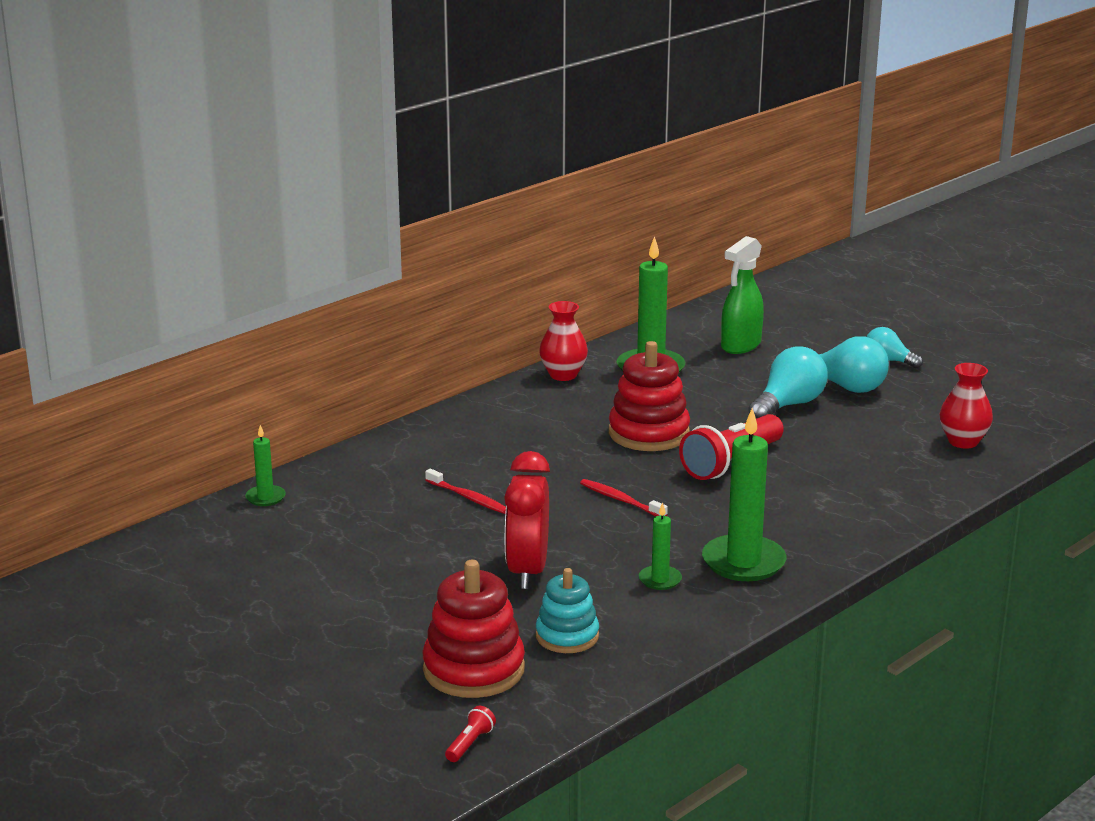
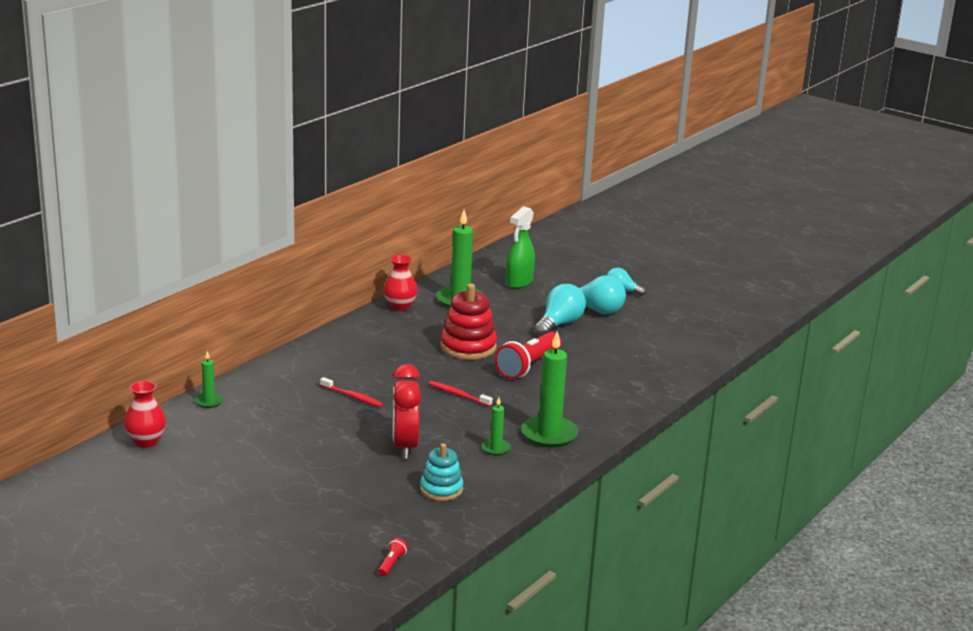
camera: 10 degrees left, 0 degrees up
(473, 669) = (383, 514): red stacking toy -> none
(963, 441) = (680, 346): red vase -> red vase (146, 441)

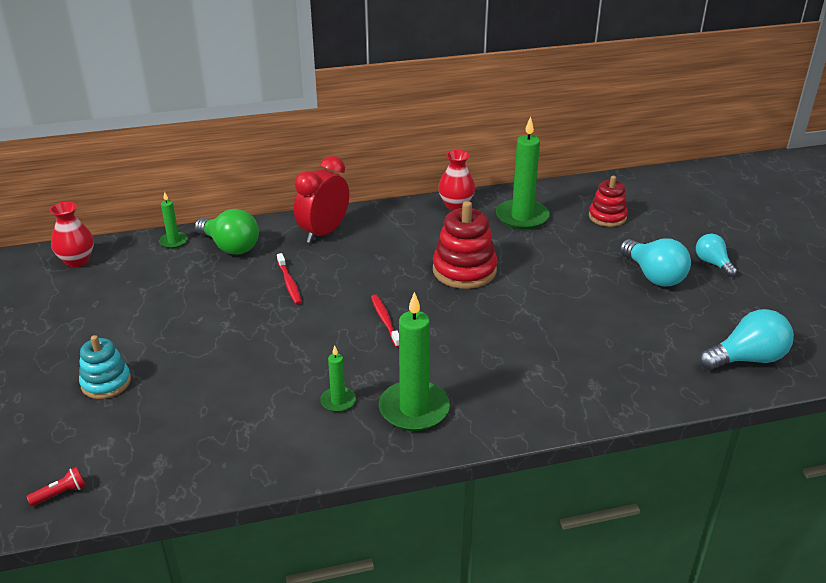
camera: 40 degrees right, 10 degrees up
(264, 389) = (230, 247): none -> green light bulb
(405, 446) = (259, 358): red clock -> red clock (324, 233)
(441, 489) = (223, 425): turquoise stacking toy -> turquoise stacking toy (106, 383)
(519, 282) = (607, 217): green spray bottle -> red stacking toy
(528, 366) = (497, 315): red flashlight -> none
(559, 324) = (592, 278): turquoise light bulb -> turquoise light bulb (747, 359)

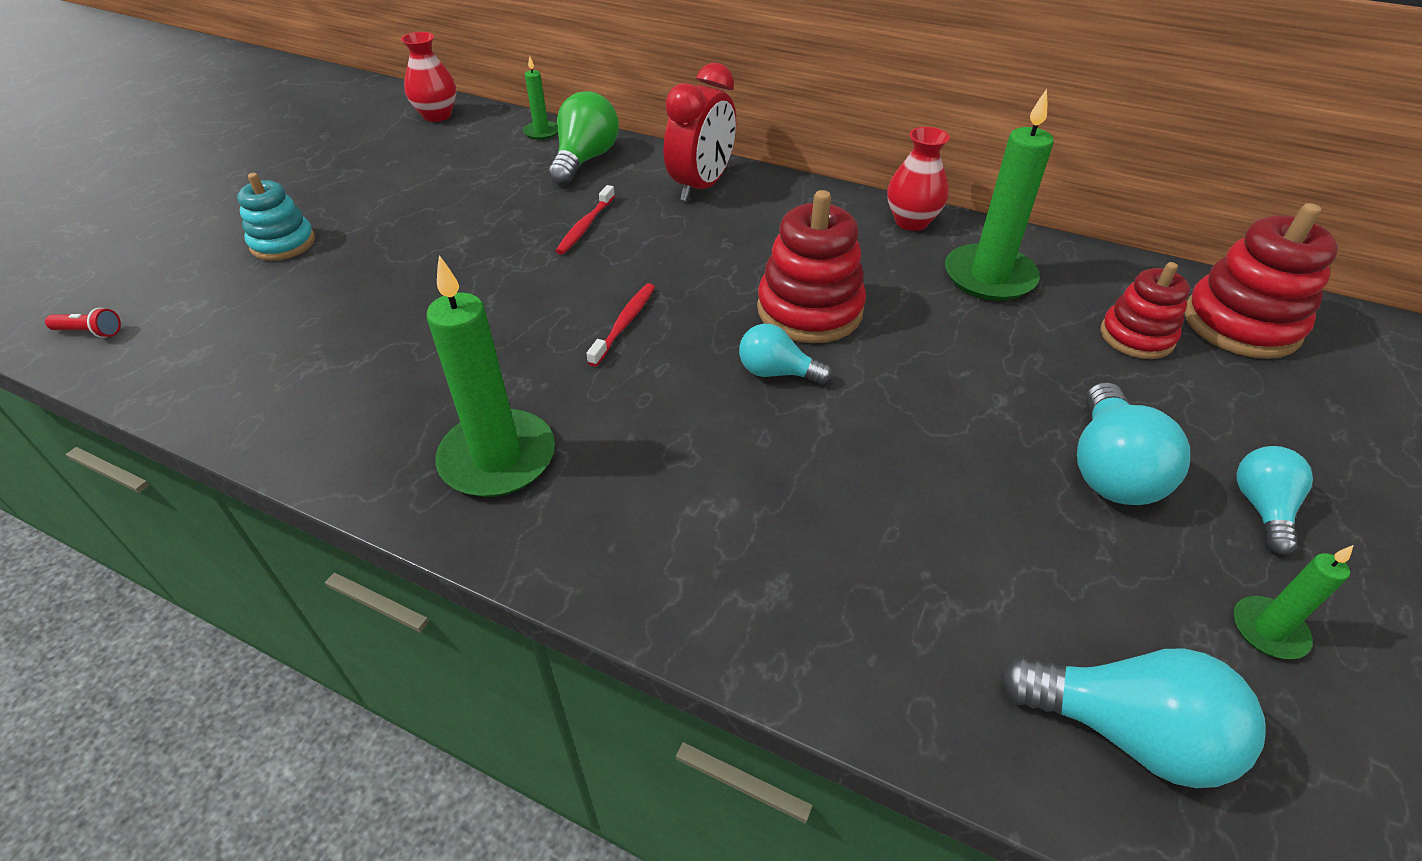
camera: 40 degrees right, 10 degrees up
(230, 247) = (585, 160): green light bulb -> green light bulb turned 150 degrees counterclockwise
(324, 233) = (701, 186): red clock -> red clock turned 135 degrees clockwise
(338, 401) = (436, 392): green candle -> green candle (1268, 630)
(486, 305) = (777, 372): none -> turquoise light bulb
(637, 193) = (1241, 324): none -> red stacking toy

